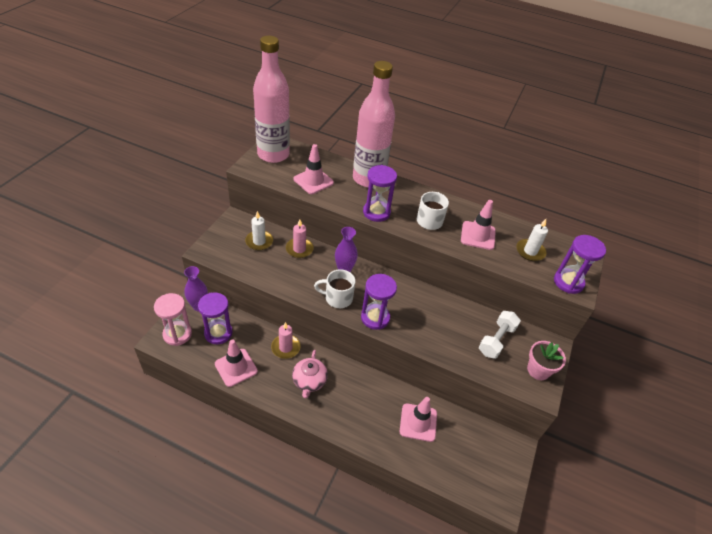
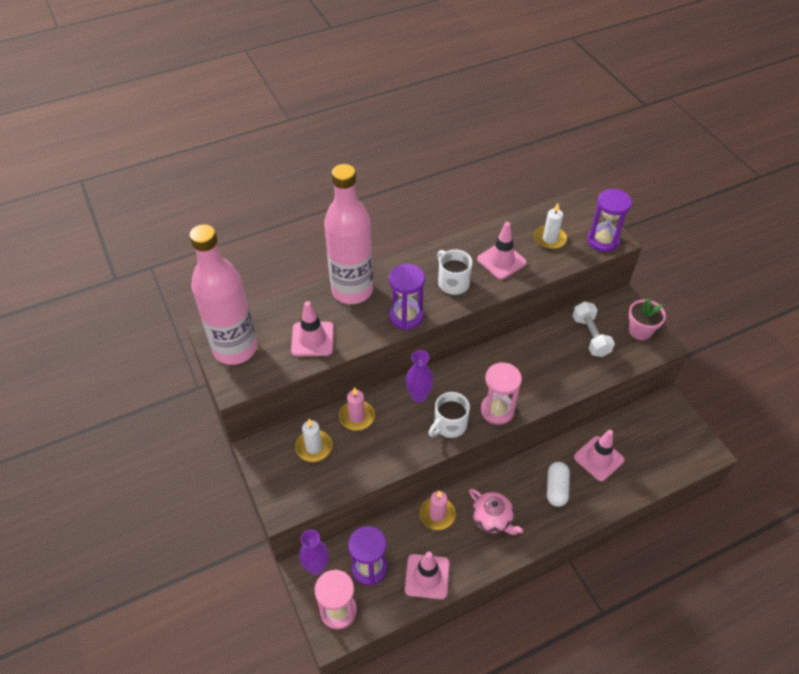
camera: 45 degrees left, 5 degrees up
(367, 408) = (556, 488): none -> white capsule
(375, 318) = (497, 410): purple hourglass -> pink hourglass

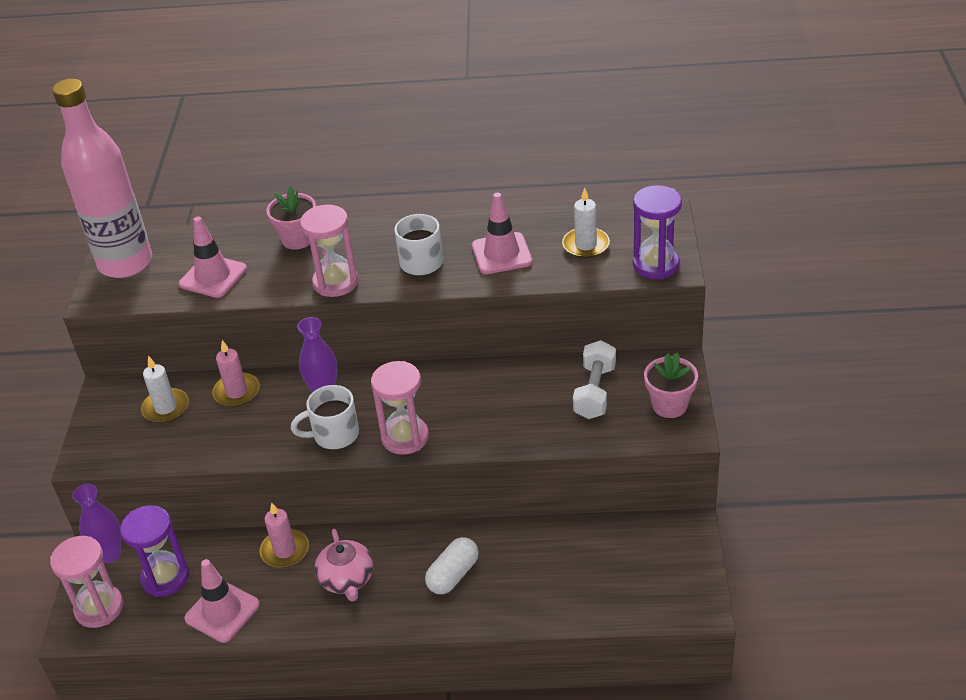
camera: 30 degrees right, 10 degrees down
(352, 290) = (297, 239): pink bottle -> pink flower pot
(406, 316) = (335, 282): purple hourglass -> pink hourglass
(598, 458) = (536, 560): pink traffic cone -> none

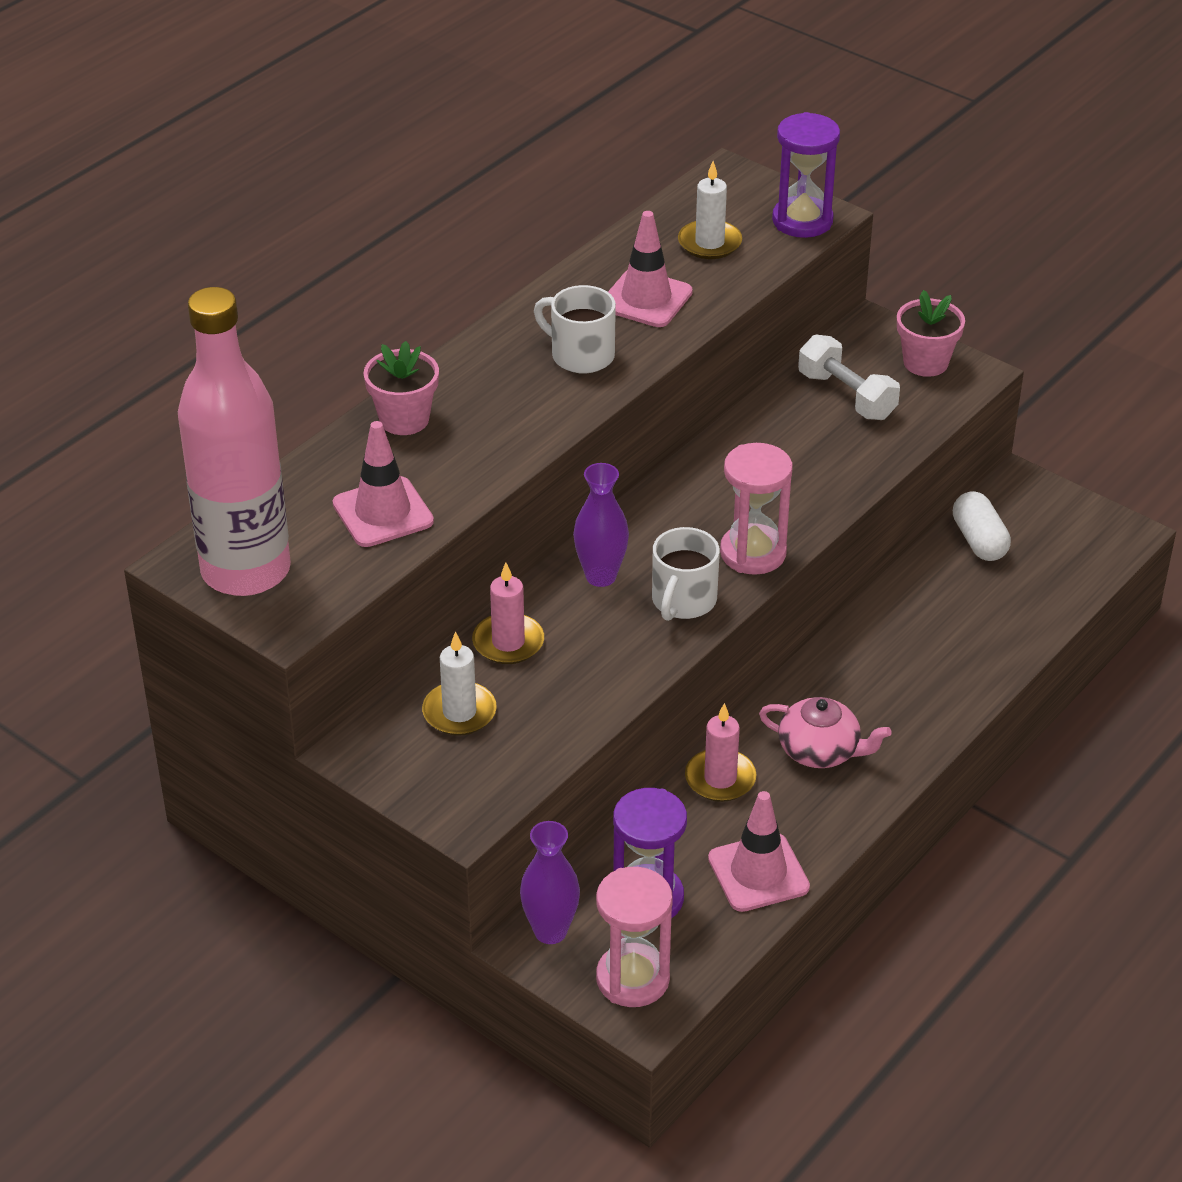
camera: 55 degrees left, 0 degrees up
(335, 282) = (531, 429): pink hourglass -> none
(453, 575) = (903, 670): white capsule -> white capsule (979, 541)

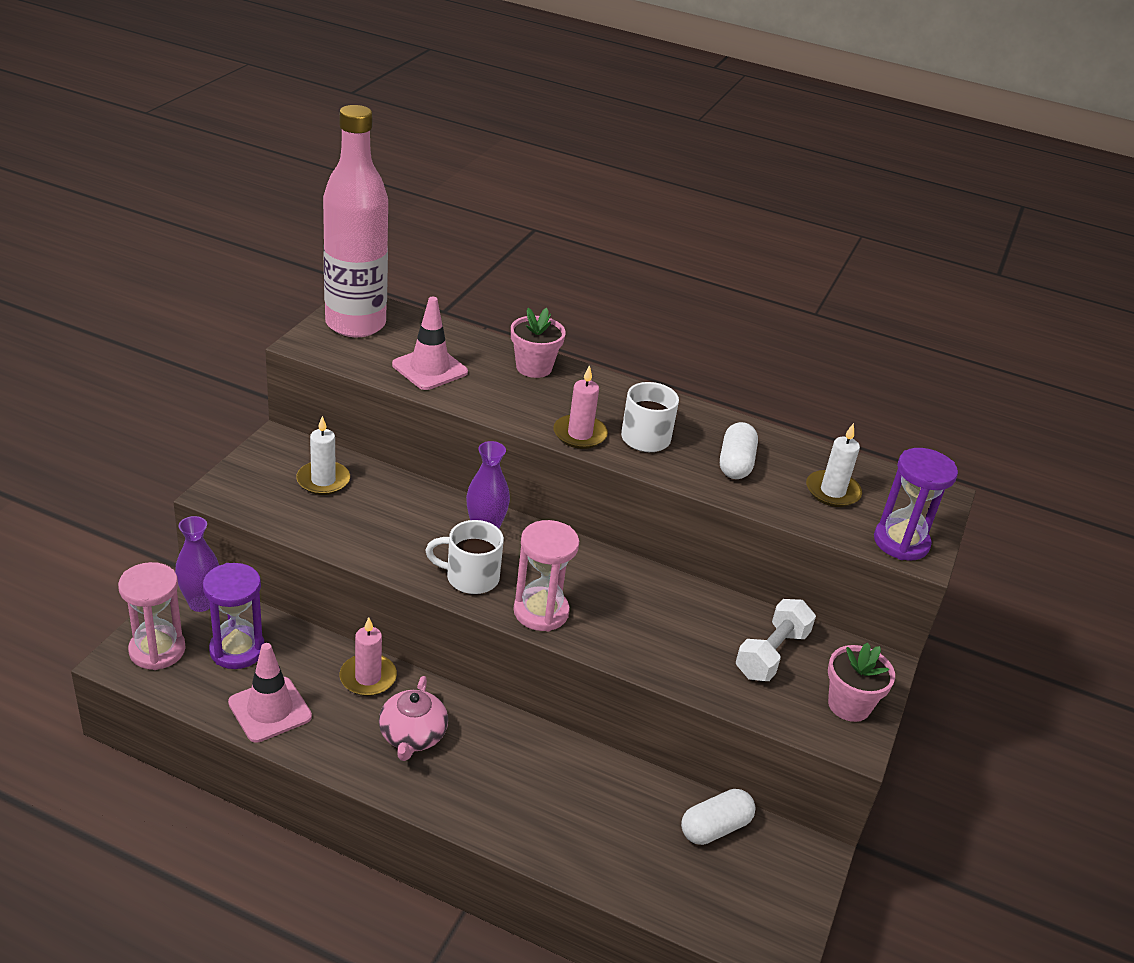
camera: 70 degrees right, 5 degrees down
(508, 642) = (400, 495): pink candle -> pink candle (580, 434)
(646, 299) = (735, 464): pink traffic cone -> white capsule

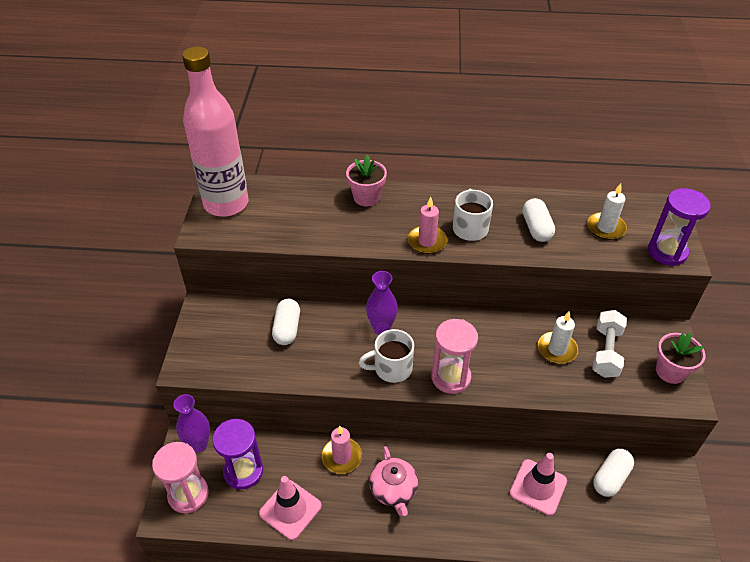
camera: 15 degrees left, 10 degrees up
(323, 480) = (252, 328): white candle -> white candle (557, 349)
(366, 495) = (287, 329): none -> white capsule
(429, 368) = (298, 223): pink traffic cone -> pink traffic cone (538, 487)

